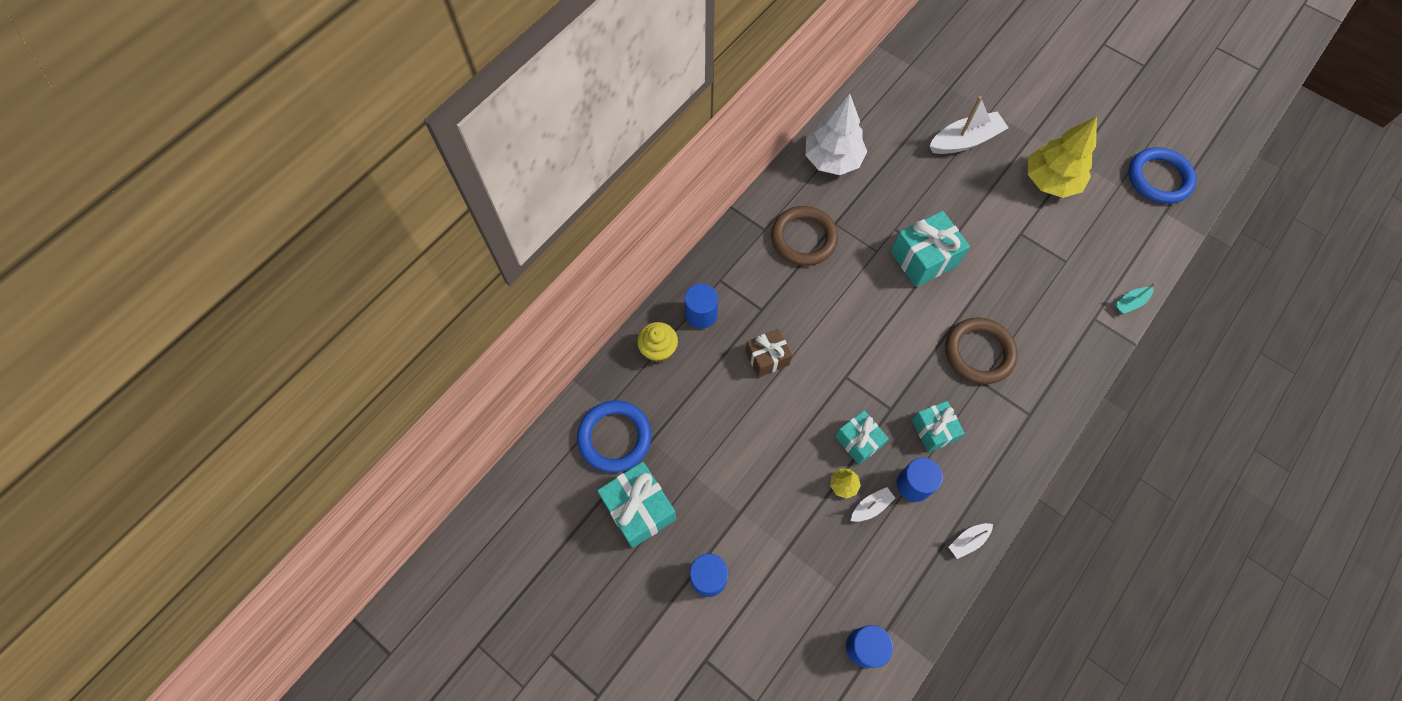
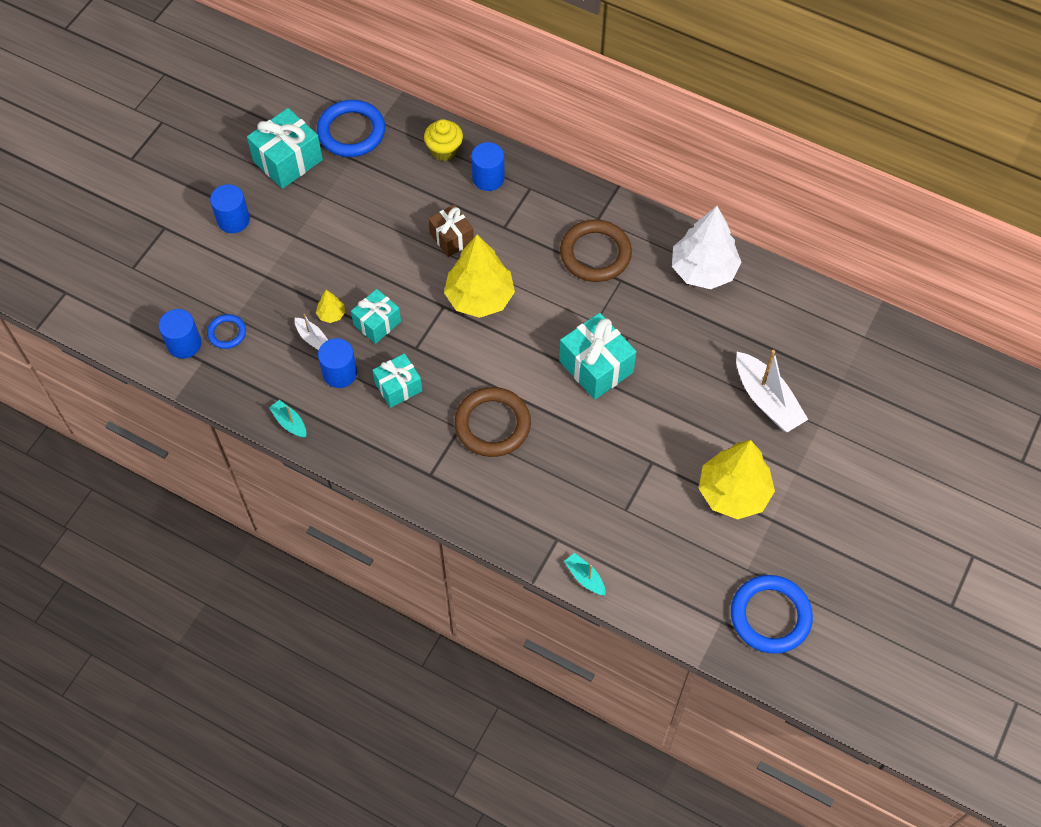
camera: 80 degrees right, 5 degrees down
(839, 343) = (480, 297): none -> yellow tree
(855, 597) = (227, 333): none -> blue ring
(968, 541) = (289, 422): white boat -> turquoise boat

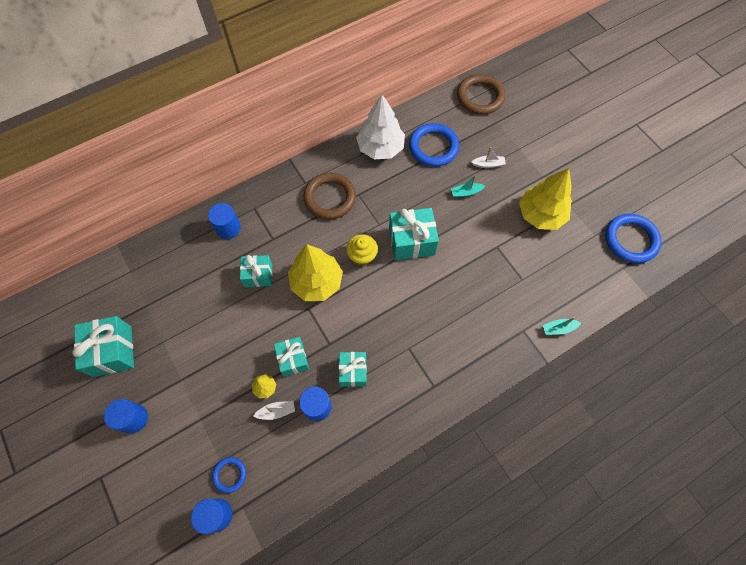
camera: 60 degrees left, 5 degrees up
(289, 422) = (336, 465): turquoise boat -> turquoise boat (466, 192)
(351, 132) = (123, 294): blue ring -> blue ring (433, 147)
(444, 150) = (185, 243): yellow cupcake -> yellow cupcake (362, 256)
(451, 238) = (258, 275): brown gift -> turquoise gift
(492, 424) = (418, 325): brown ring -> brown ring (480, 97)
(767, 400) = (488, 164): white boat -> white boat, size x0.51

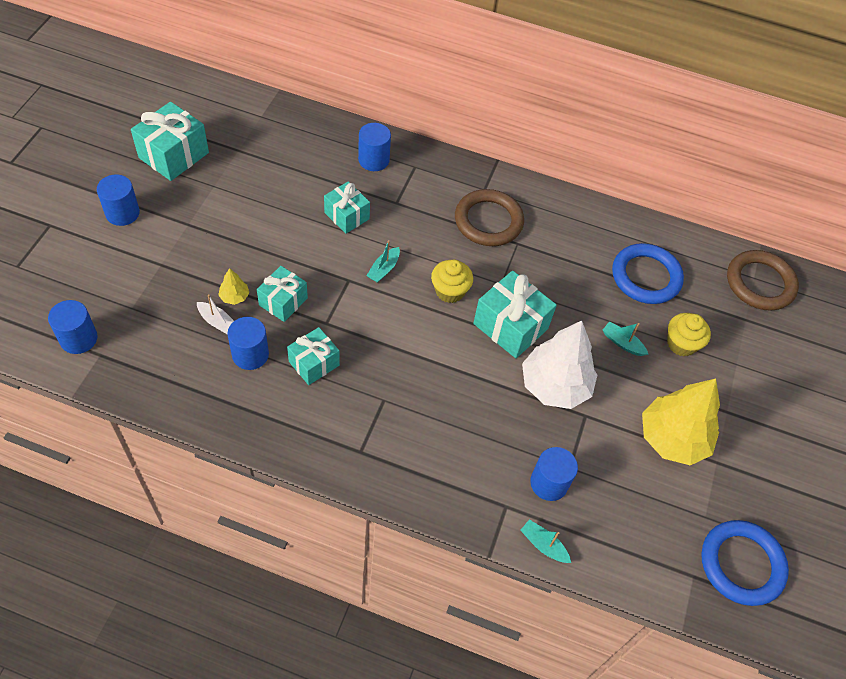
camera: 45 degrees right, 10 degrees down
(230, 475) = (124, 324): blue ring -> none
(316, 282) = (384, 269): yellow tree -> turquoise boat
(380, 148) = (593, 229): white tree -> white tree (555, 385)
(488, 164) = (681, 344): white boat -> yellow cupcake
(524, 297) = (549, 483): none -> blue cylinder

